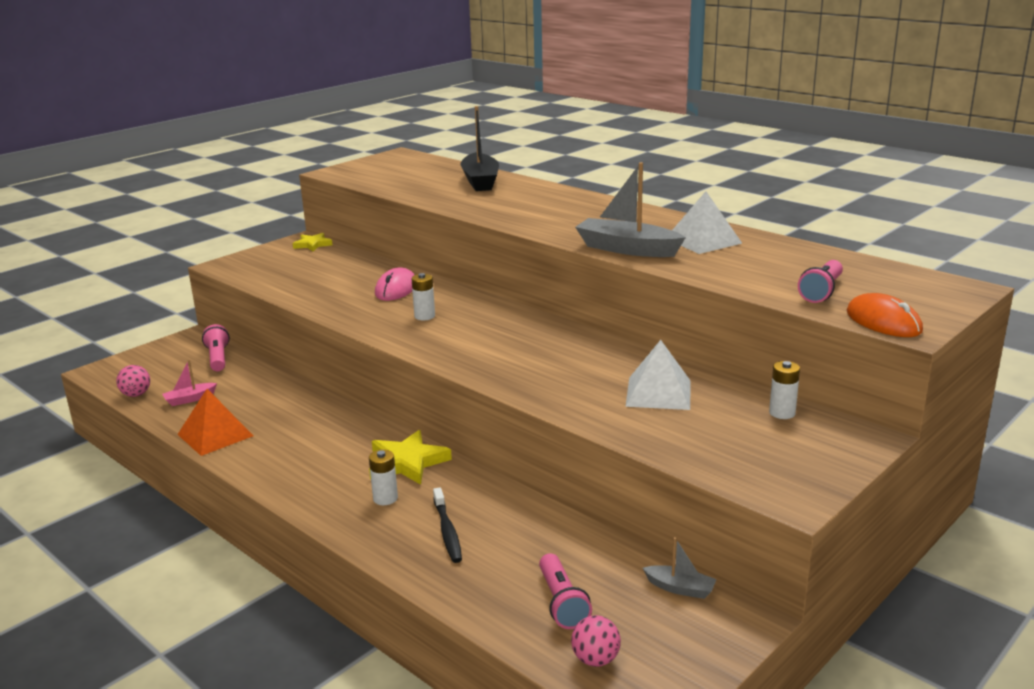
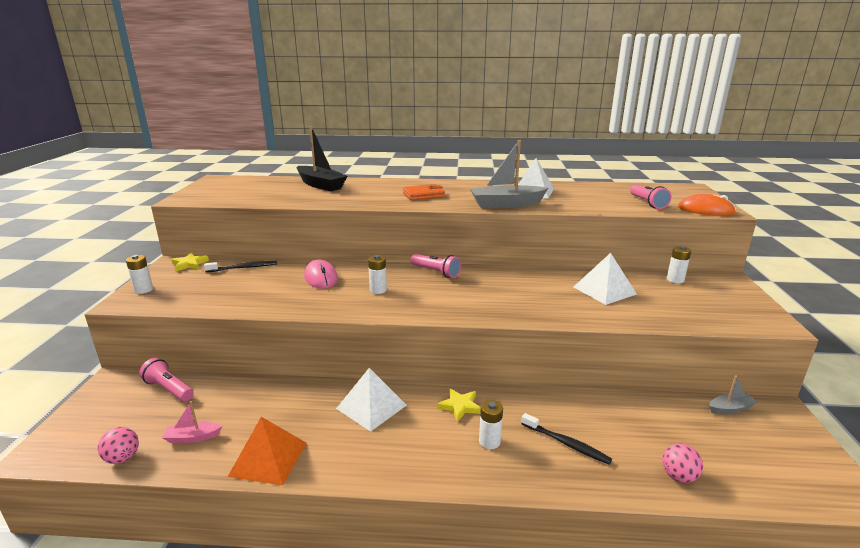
camera: 40 degrees left, 0 degrees up
(190, 399) = (193, 437): pink boat -> pink boat turned 60 degrees clockwise
(248, 259) = (143, 290): none -> white battery
(336, 431) = (371, 406): none -> white pyramid
(348, 260) = (243, 268): none -> black toothbrush
(407, 462) = (460, 406): yellow star -> yellow star, size x0.62
(561, 216) = (423, 195): none -> orange wallet
(562, 603) = (703, 454): pink flashlight -> pink flashlight (436, 272)
(595, 659) = (779, 481): pink ball -> pink ball (678, 476)

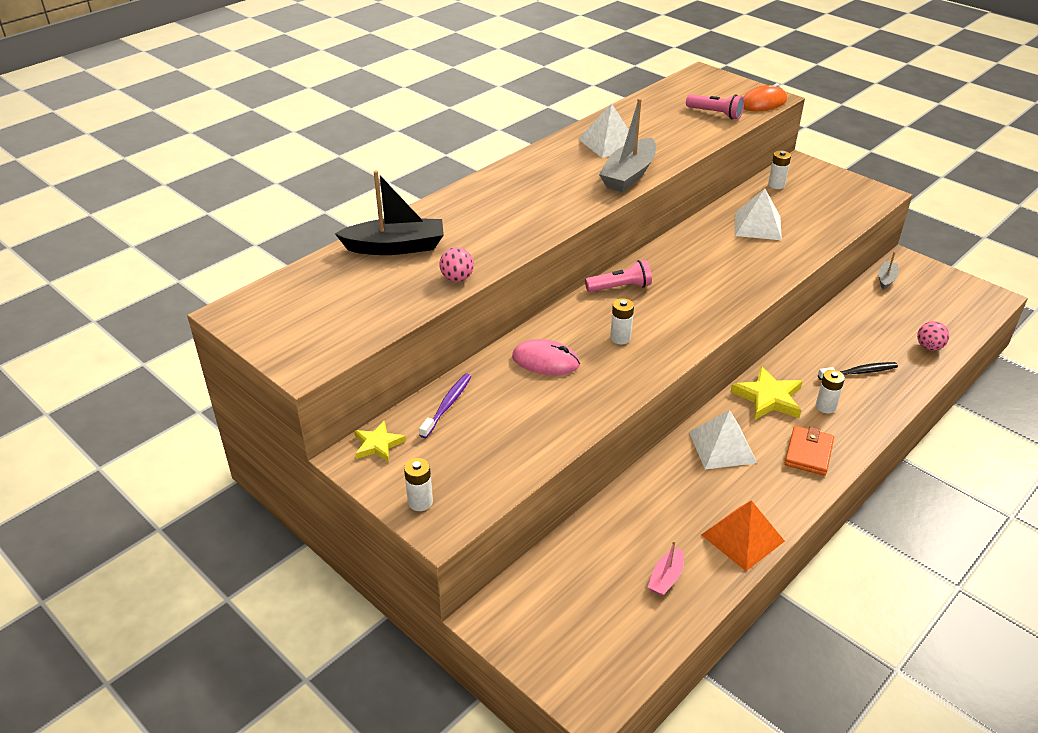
camera: 50 degrees left, 15 degrees up
(122, 458) = (657, 636): pink ball -> pink ball (457, 278)
(169, 389) = (556, 574): pink flashlight -> none
(243, 268) = (447, 405): black toothbrush -> purple toothbrush
(423, 195) = (533, 201): orange wallet -> orange wallet (808, 453)
(460, 406) = (768, 398): yellow star -> yellow star, size x1.61

